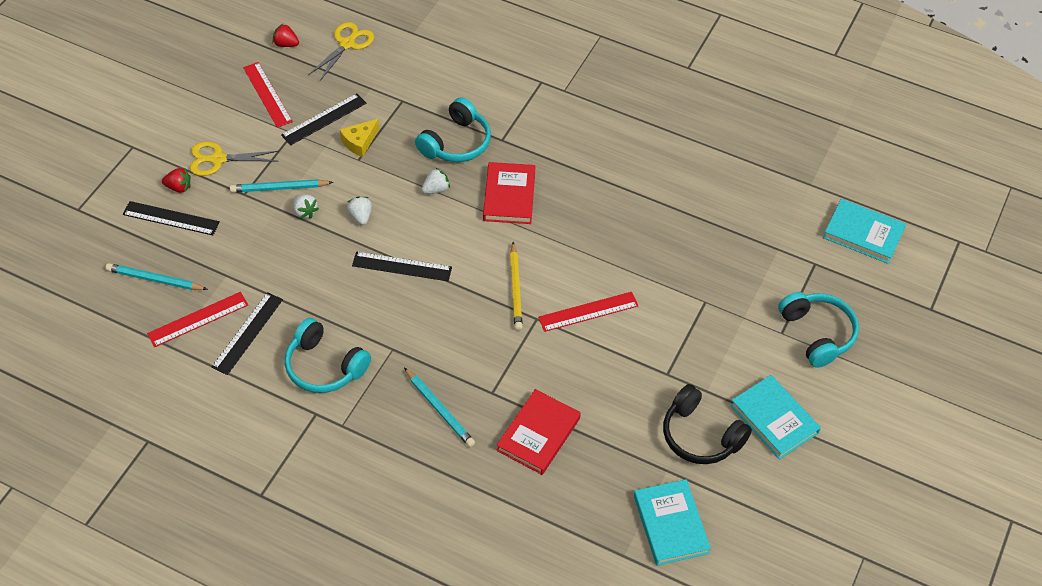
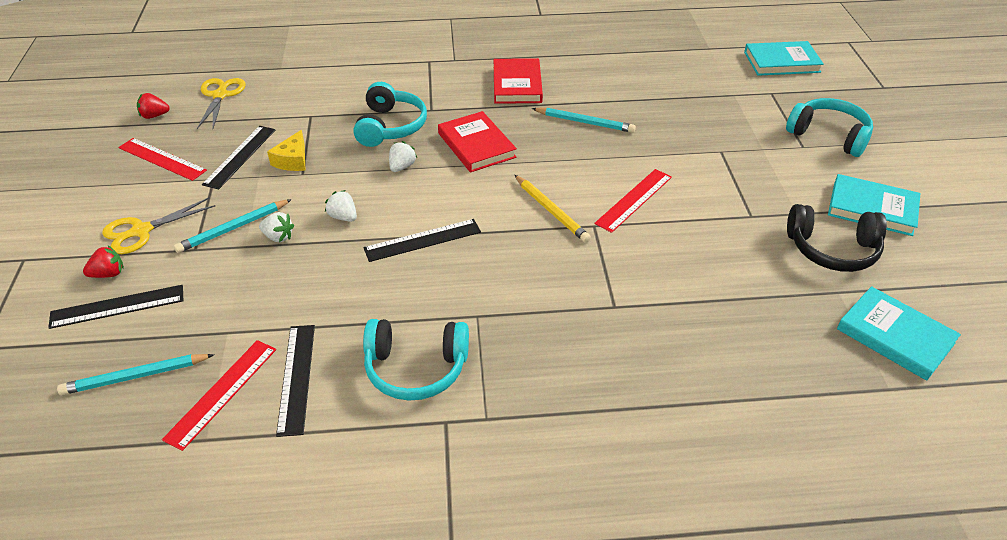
camera: 30 degrees left, 10 degrees down
(439, 410) = (578, 348): turquoise pencil -> turquoise pencil (585, 122)
(538, 434) = (695, 321): red book -> red book (517, 85)

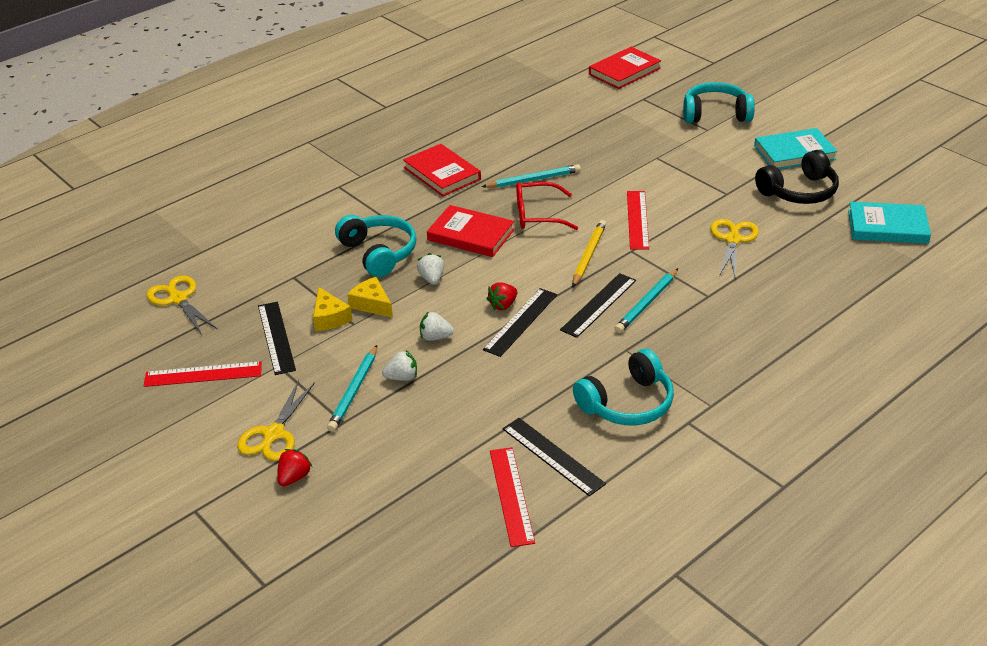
camera: 35 degrees left, 5 degrees down
(117, 307) = (340, 493): black ruler -> black ruler (599, 305)
(135, 376) = (428, 525): turquoise pencil -> turquoise pencil (646, 303)
(154, 116) = (137, 345): red strawberry -> red strawberry (503, 305)
(334, 165) = (372, 304): none -> yellow cheese
(551, 154) = (537, 215): none -> red glasses
(551, 211) = (589, 255): yellow pencil -> yellow pencil turned 90 degrees counterclockwise
(704, 264) = (733, 239): none -> yellow scissors
(781, 62) = (624, 71): turquoise book -> red book

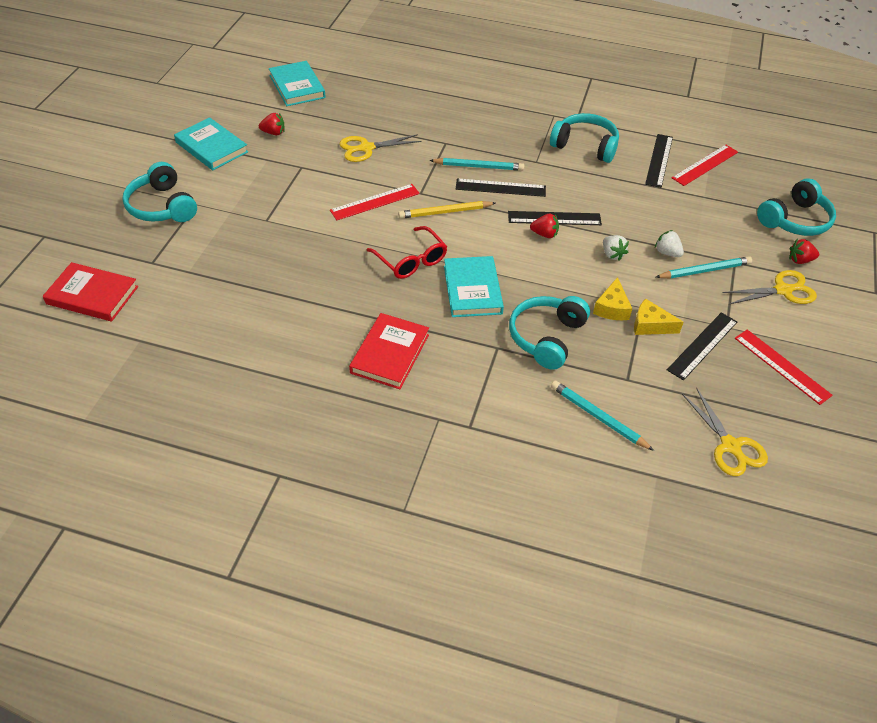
camera: 125 degrees left, 10 degrees up
(178, 299) = (730, 446): yellow scissors -> yellow scissors turned 45 degrees counterclockwise
(329, 317) = (650, 325): yellow cheese -> yellow cheese turned 105 degrees counterclockwise
(351, 518) = (795, 220): none -> turquoise headphones
(432, 279) = (549, 287): white strawberry -> none
(471, 235) = (472, 290): red book -> turquoise book
(534, 180) = (356, 284): turquoise pencil -> turquoise pencil (598, 417)
(799, 191) = (273, 133): black headphones -> red strawberry

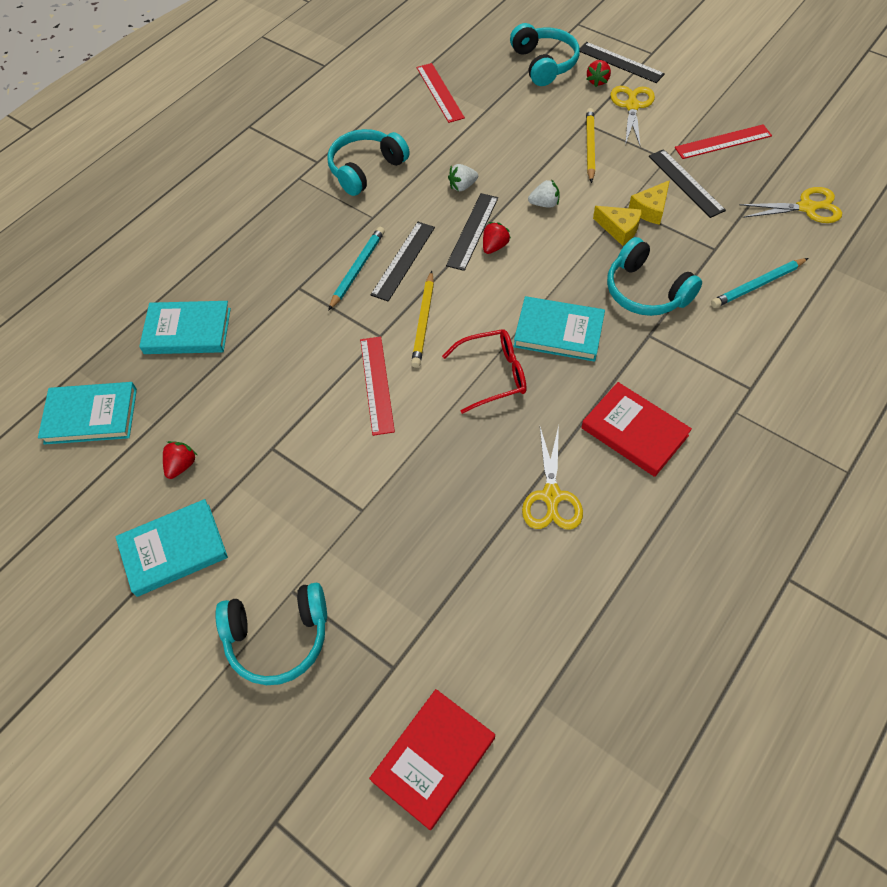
camera: 65 degrees left, 10 degrees up
(366, 148) = (269, 369): yellow scissors -> yellow scissors (551, 497)
(381, 105) = (187, 331): none -> turquoise book
(659, 160) = (417, 122): black ruler -> black ruler (620, 62)
(667, 253) = (556, 163): white strawberry -> white strawberry (462, 186)
(705, 271) = (590, 146): turquoise pencil -> yellow pencil

